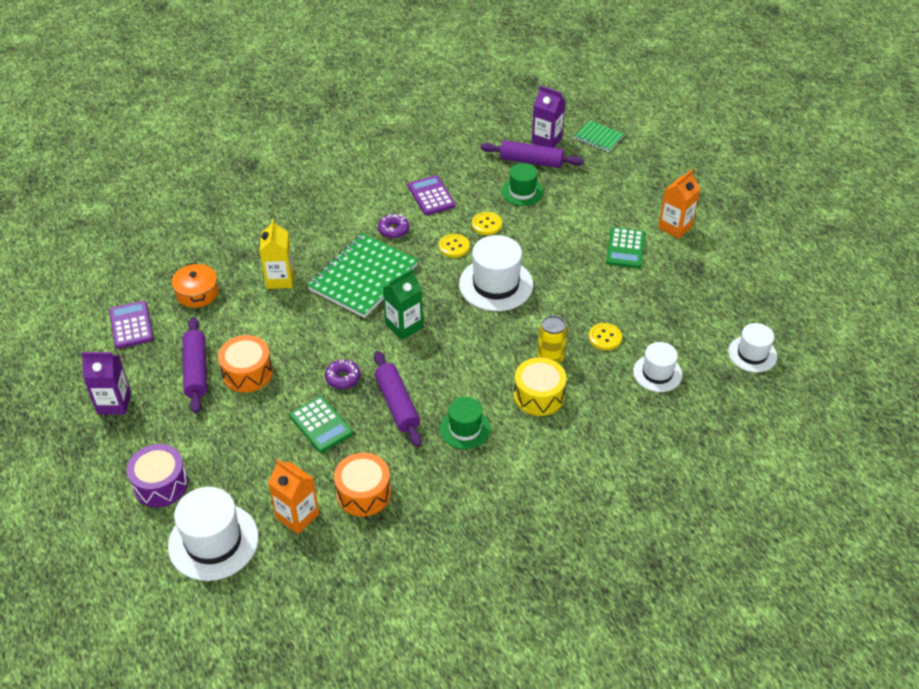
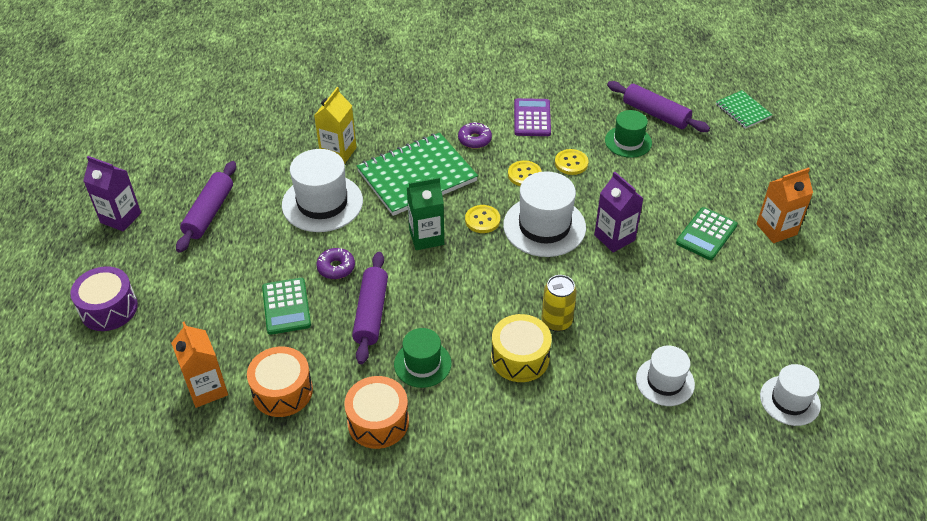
camera: 25 degrees right, 0 degrees up
(131, 325) = (182, 151): purple calculator -> none
(197, 293) = (257, 141): orange pot -> none
(213, 541) = (117, 383): white hat -> white hat (322, 203)
(247, 373) = (252, 231): orange drum -> orange drum (378, 421)
(546, 140) = (684, 98): purple carton -> purple carton (614, 237)
(605, 338) = (628, 321): yellow button -> yellow button (482, 220)

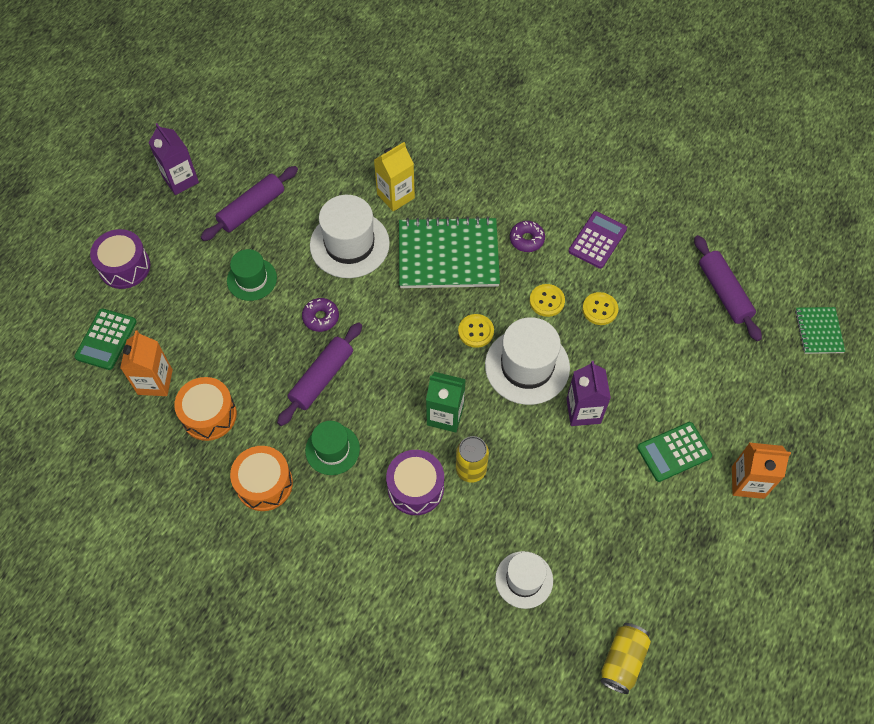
camera: 30 degrees right, 15 degrees up
(286, 306) = (258, 335): green calculator -> green calculator (106, 339)
(426, 237) = (415, 325): green carton -> green carton (445, 415)
(520, 358) = (415, 488): yellow drum -> purple drum
(628, 141) = (672, 311): green hat -> green hat (252, 279)
(790, 400) = (622, 660): white hat -> yellow can

